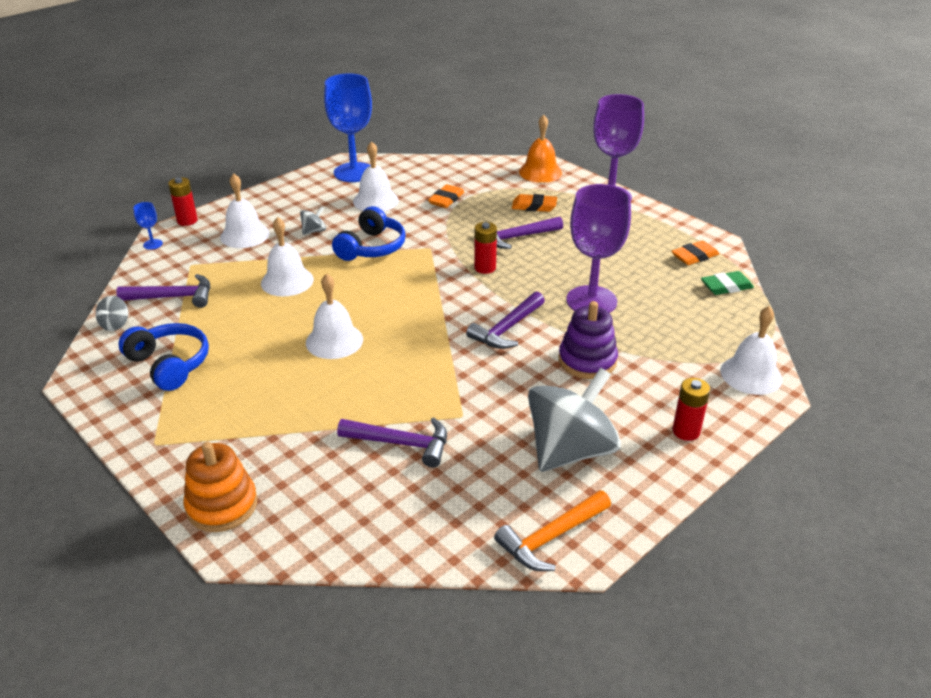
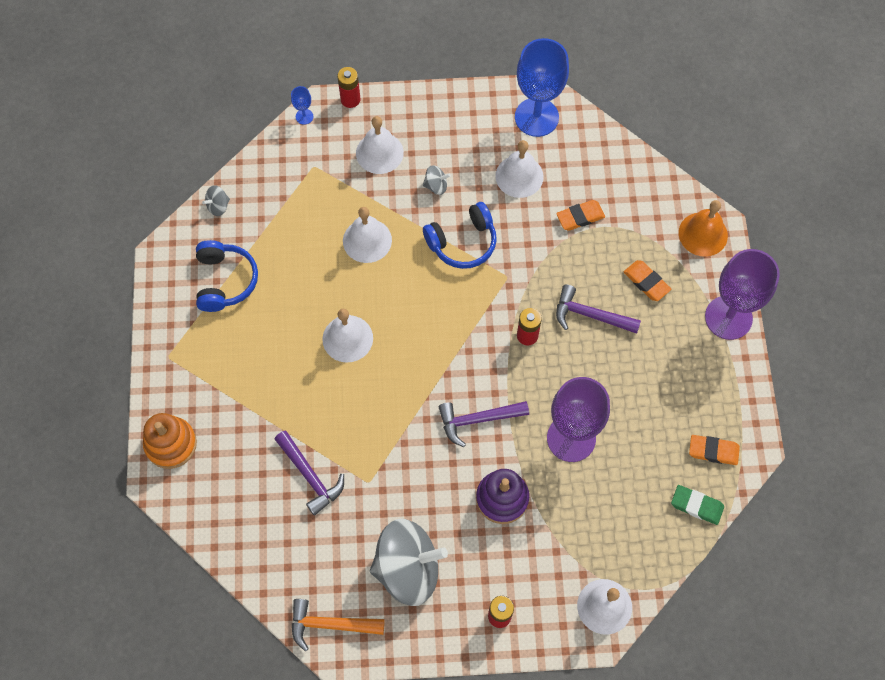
camera: 40 degrees right, 30 degrees up
(174, 297) = (276, 201): purple hammer -> none

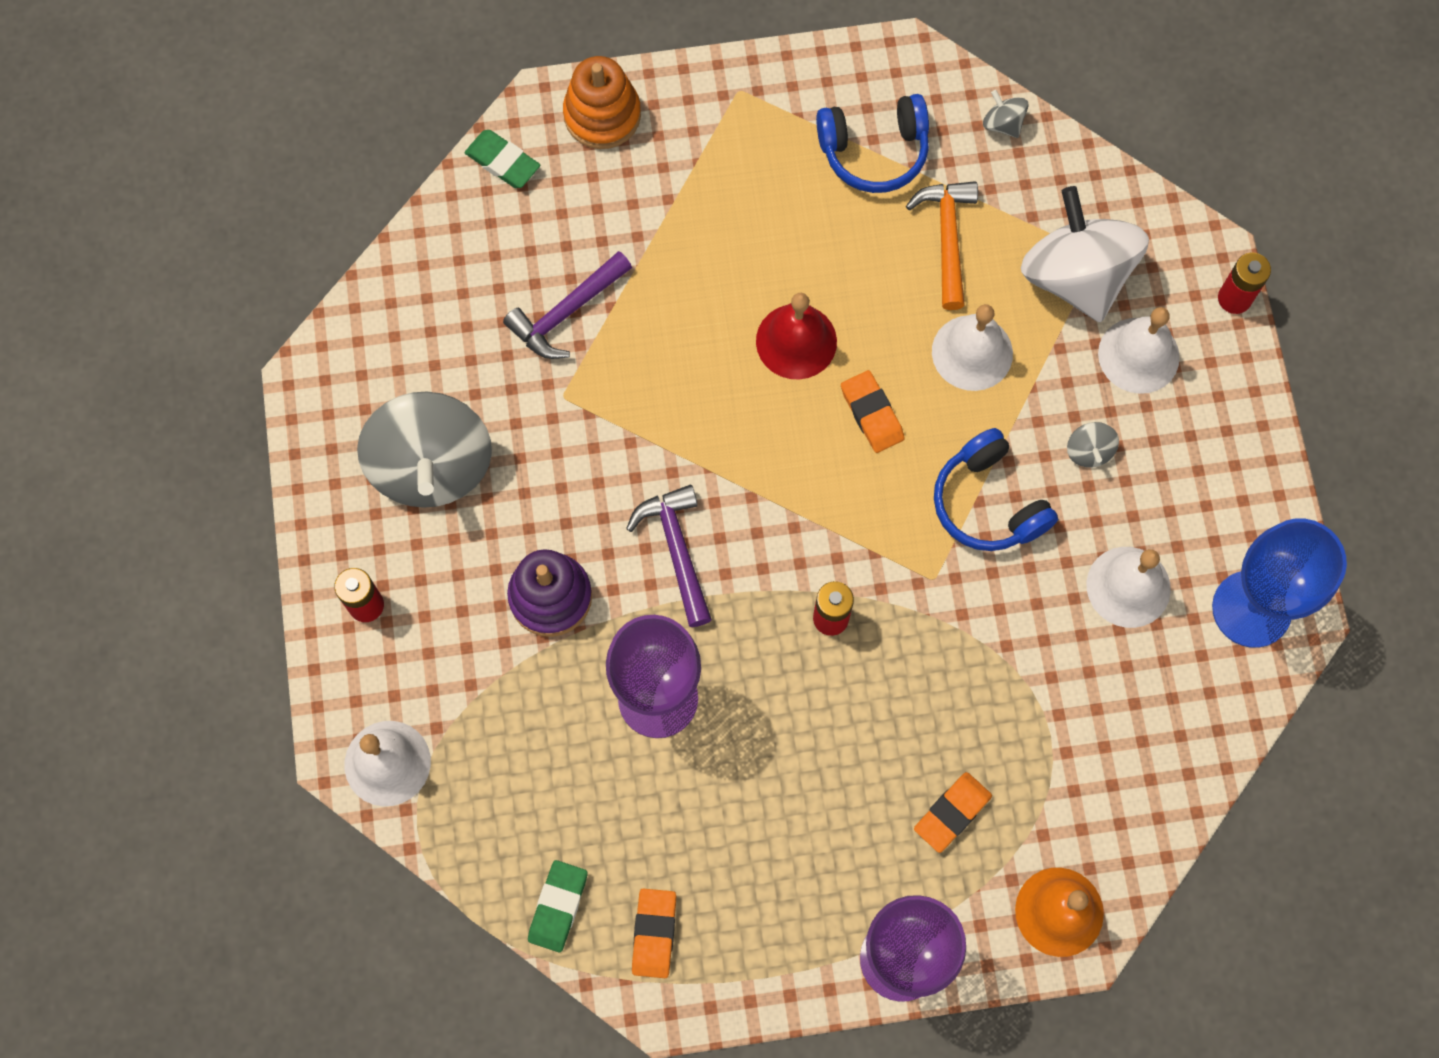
camera: 85 degrees right, 5 degrees up
(195, 511) = (503, 162): none -> green eraser
(304, 116) = (1189, 230): blue goblet -> none
(325, 179) = (1075, 276): none -> white spinning top
(330, 624) = (345, 366): orange hammer -> orange hammer (947, 238)
(347, 338) = (796, 341): white bell -> red bell
(580, 217) = (1063, 694): orange eraser -> orange eraser (872, 414)
(590, 315) = (879, 719): purple hammer -> none

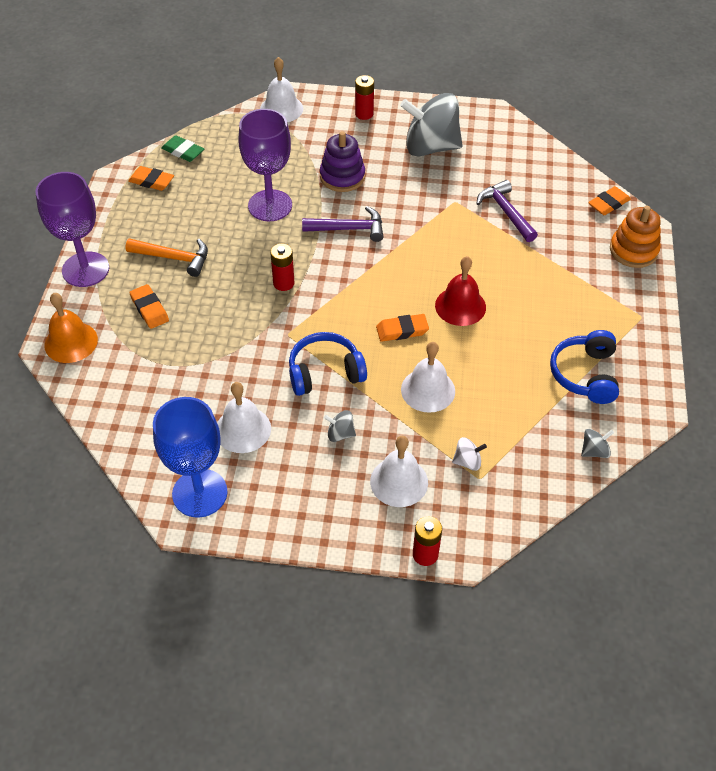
camera: 105 degrees right, 20 degrees down
(503, 162) = (608, 203): green eraser -> orange eraser
(947, 238) = (513, 397): orange hammer -> orange hammer (174, 258)
(1075, 276) = (467, 461): white spinning top -> white spinning top, size x0.40

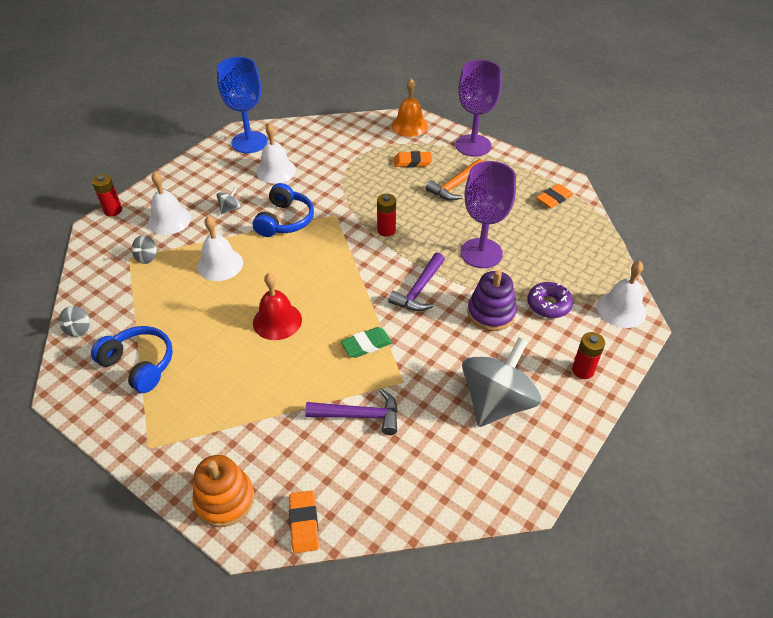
camera: 120 degrees right, 5 degrees down
(183, 151) = (585, 226): green eraser -> green eraser (366, 345)
(306, 147) = (548, 304): none -> purple donut
(402, 330) = (285, 275): orange eraser -> none
(467, 461) = (147, 257): white spinning top -> grey spinning top

